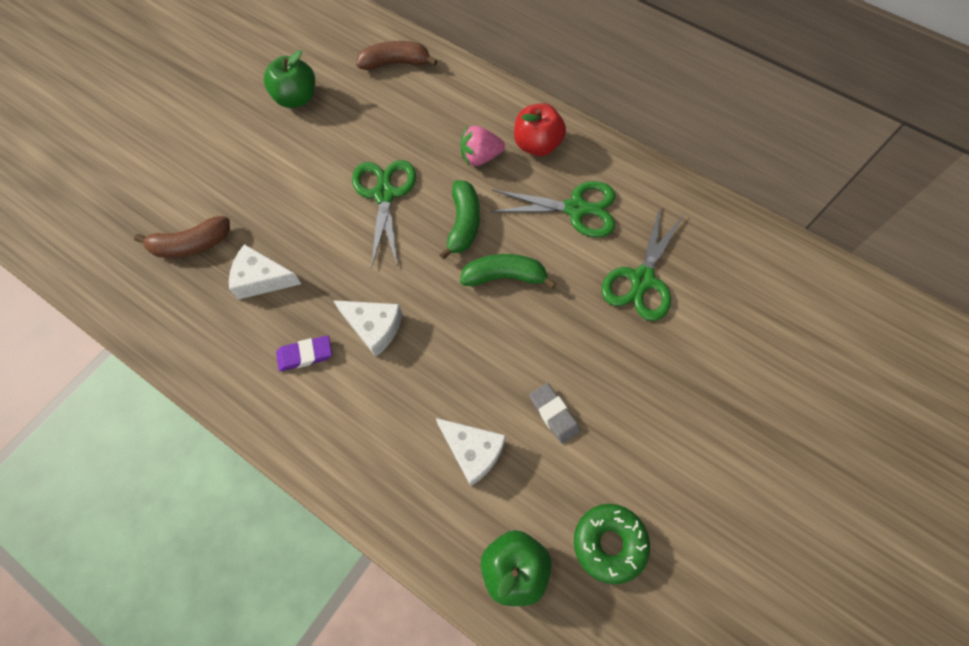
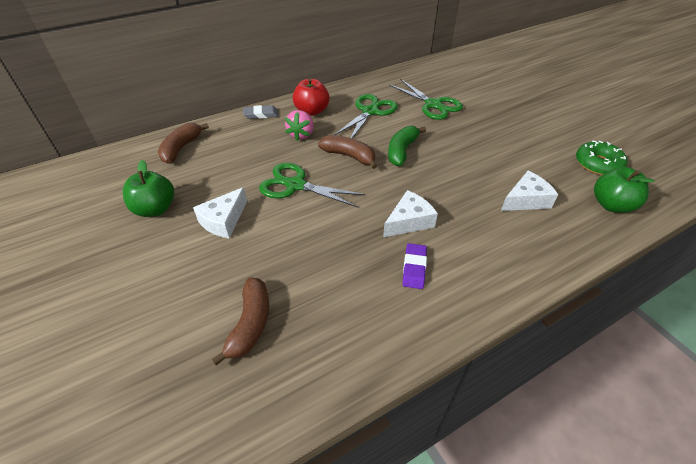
camera: 65 degrees left, 20 degrees down
(262, 279) = (324, 278): white cheese -> white cheese (224, 220)
(463, 223) = (349, 156): green banana -> brown banana
(554, 414) = (509, 160): grey eraser -> grey eraser (261, 114)

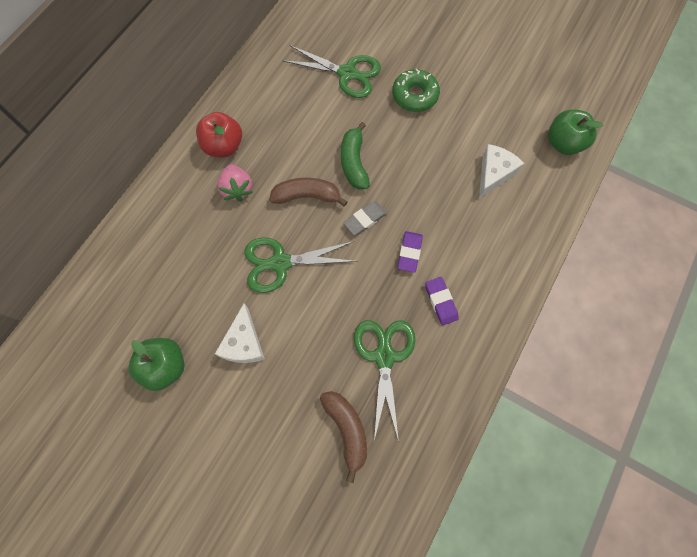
camera: 30 degrees left, 25 degrees up
(181, 148) = (121, 275): brown banana -> none
(261, 114) = (170, 179): grey eraser -> grey eraser (365, 219)
(370, 111) = (287, 116): green scissors -> green scissors (384, 356)
(409, 221) = (409, 252): white cheese -> purple eraser
(598, 164) = (535, 93): green donut -> green donut (415, 95)

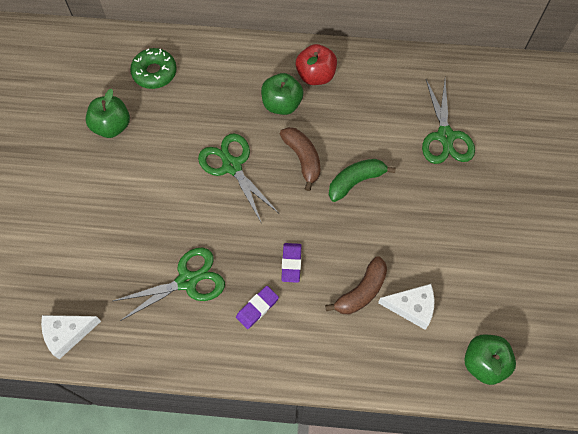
camera: 65 degrees right, 5 degrees down
(237, 189) = (282, 104): pink strawberry -> green apple
(244, 342) = (153, 170): white cheese -> white cheese (68, 334)
(346, 429) = (115, 277): brown banana -> brown banana (361, 291)
(365, 219) = (304, 214): grey eraser -> none
(409, 252) = (291, 263): purple eraser -> purple eraser turned 75 degrees counterclockwise
(415, 95) = (456, 203): green donut -> green donut (154, 72)

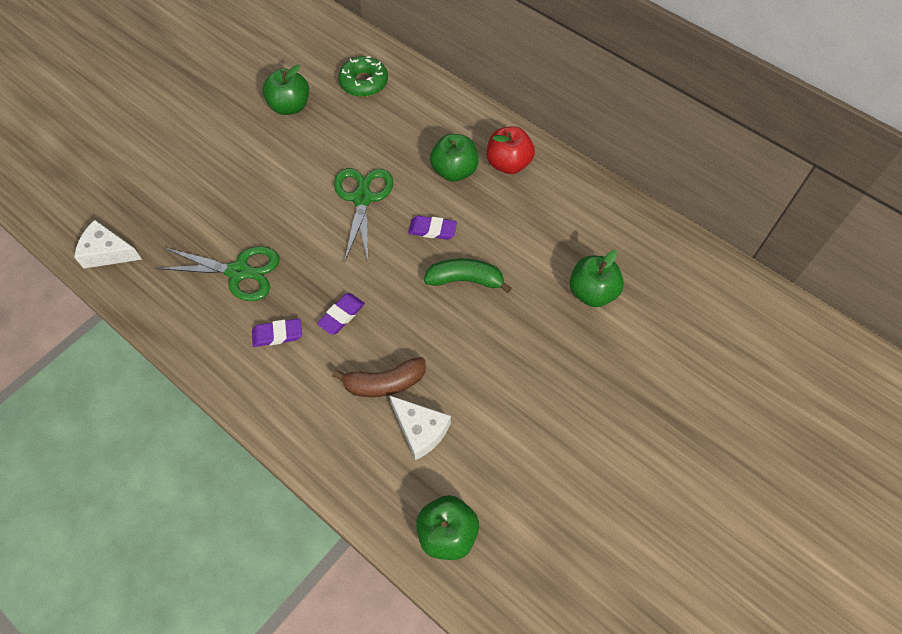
camera: 35 degrees right, 5 degrees down
(302, 158) = (432, 230): brown banana -> purple eraser
(445, 136) = (592, 292): green scissors -> green apple

